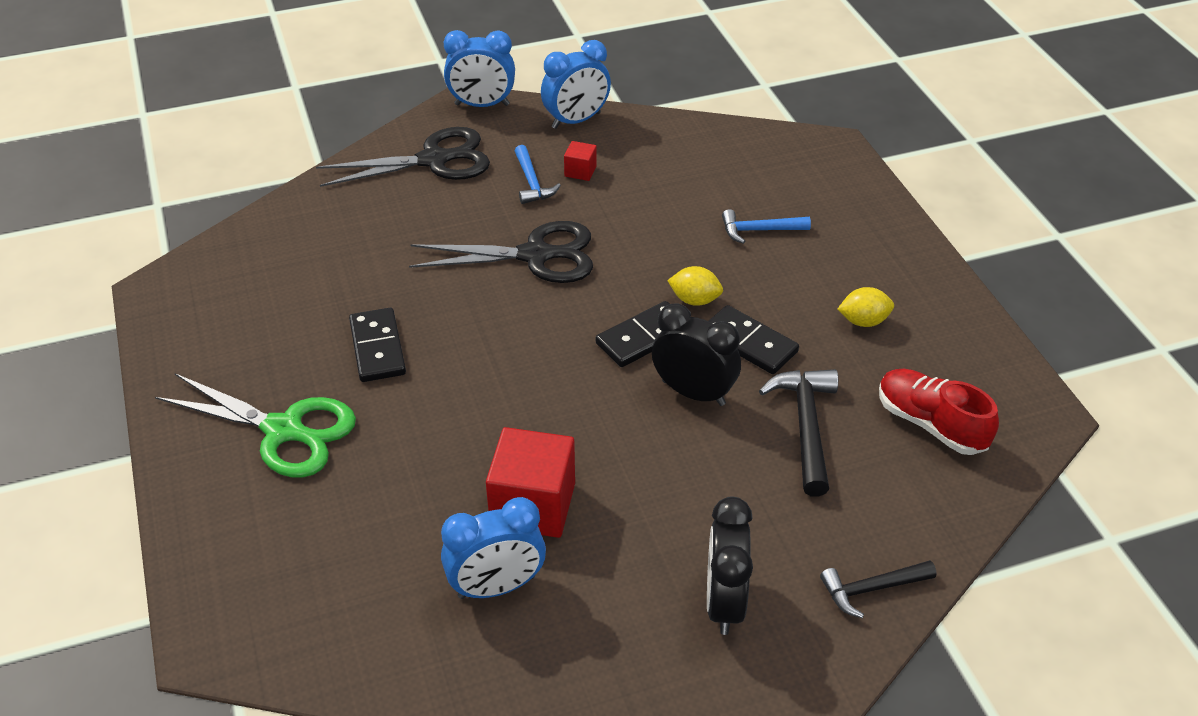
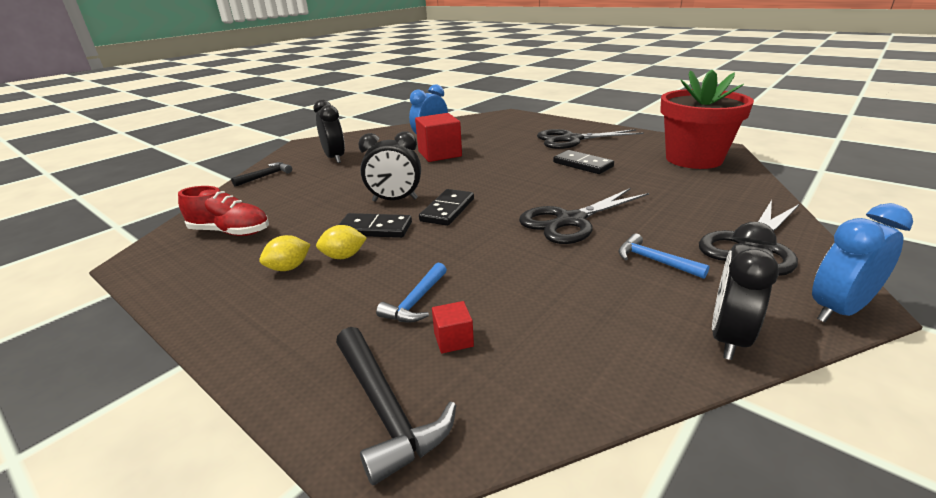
camera: 150 degrees right, 15 degrees down
(237, 285) = (693, 159): none -> red flower pot
(284, 431) = (571, 140): green scissors -> black scissors
(576, 120) = (728, 337): blue clock -> black clock
(580, 171) = (634, 286): red cube -> red cube (453, 339)
(694, 300) = (432, 236): yellow lemon -> yellow lemon (344, 256)
(759, 230) = (416, 301): blue hammer -> blue hammer turned 150 degrees clockwise
(805, 427) = (317, 208): black hammer -> black hammer (386, 409)

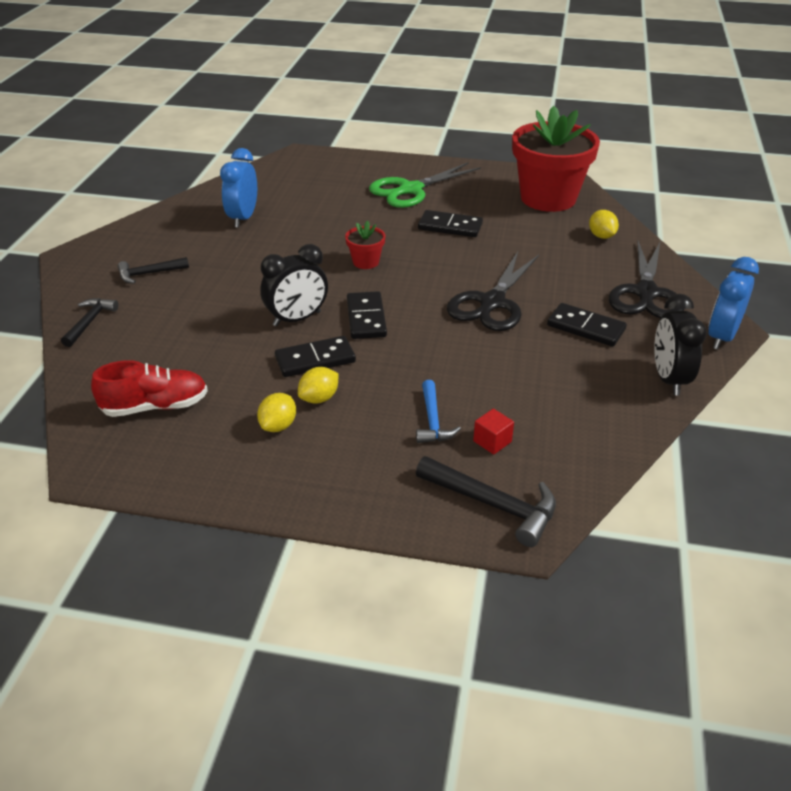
camera: 30 degrees left, 10 degrees up
(335, 158) = (149, 274): black clock -> black hammer
(439, 154) = (279, 240): red cube -> none
(488, 175) = (366, 262): none -> red flower pot
(571, 140) = (410, 190): black scissors -> green scissors
(654, 261) = (585, 328): blue hammer -> black domino
(731, 192) = (601, 236): none -> yellow lemon

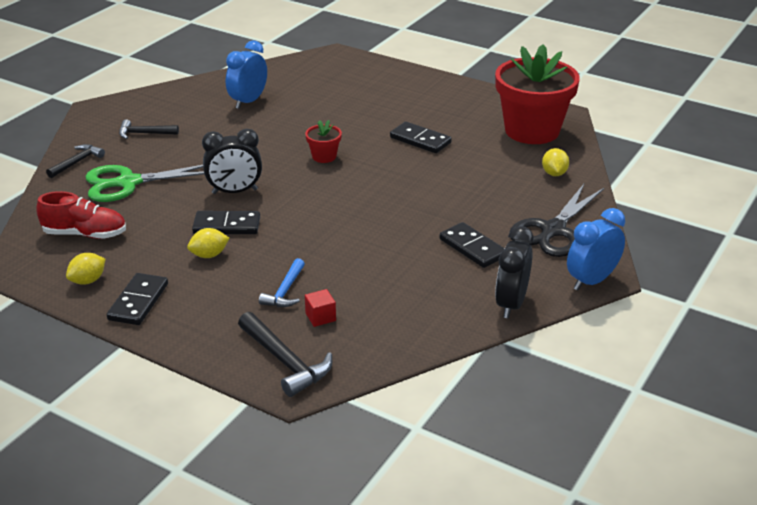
camera: 20 degrees right, 5 degrees down
(278, 426) = (164, 268): yellow lemon -> yellow lemon (88, 281)
(366, 318) = (291, 202): black domino -> black domino (138, 302)
(410, 190) = (409, 101): green scissors -> green scissors (128, 183)
(491, 303) = (406, 211): black scissors -> none

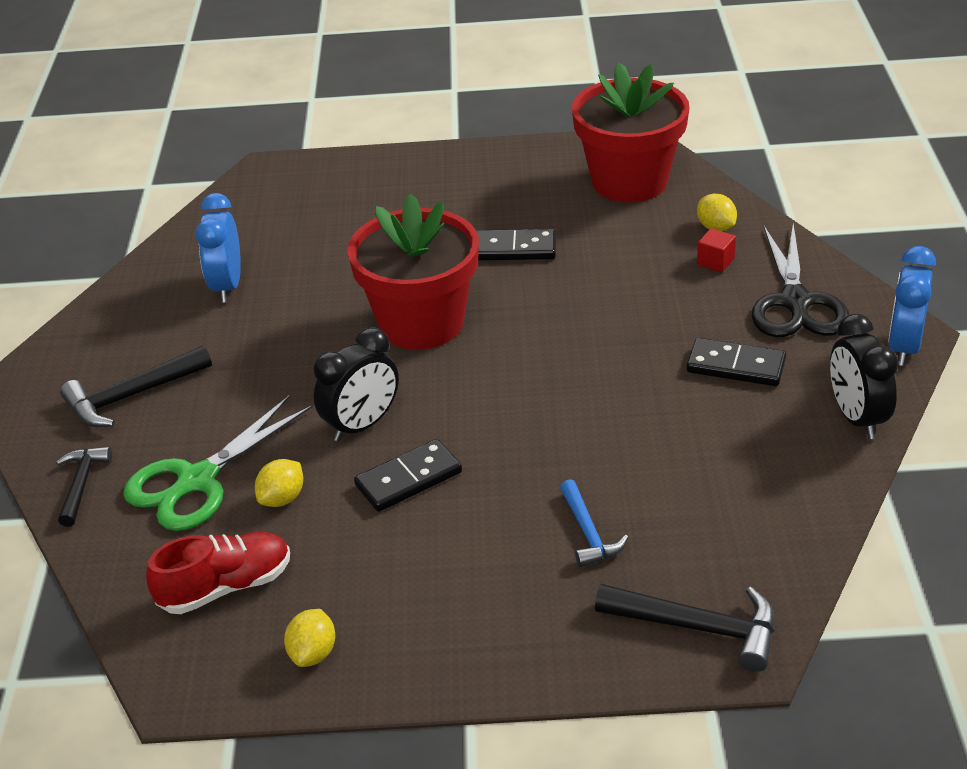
camera: 30 degrees left, 5 degrees up
(138, 302) = (419, 647): black domino -> none
(144, 133) = (132, 396): black hammer -> black hammer, size x1.54
(209, 255) = (434, 532): yellow lemon -> yellow lemon (282, 498)
(320, 317) = (670, 545): red cube -> red cube (715, 261)
(324, 156) = (421, 323): red flower pot -> red flower pot, size x2.35

